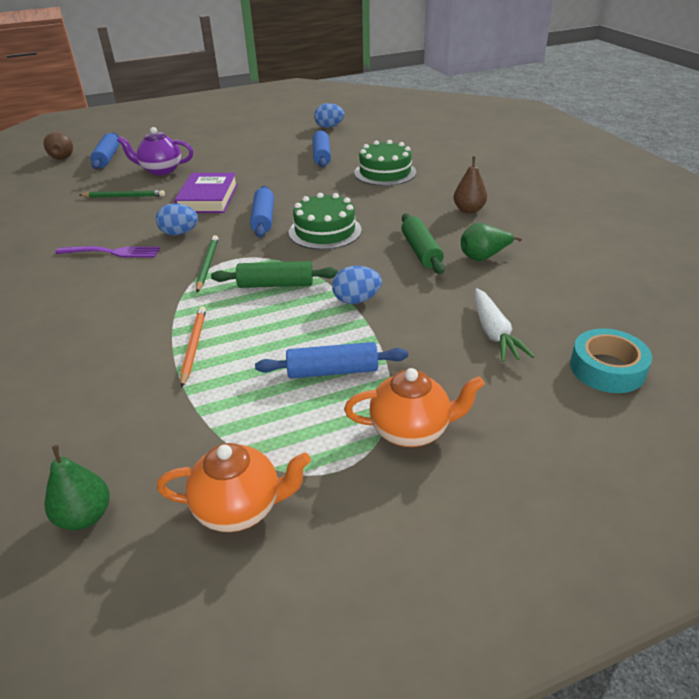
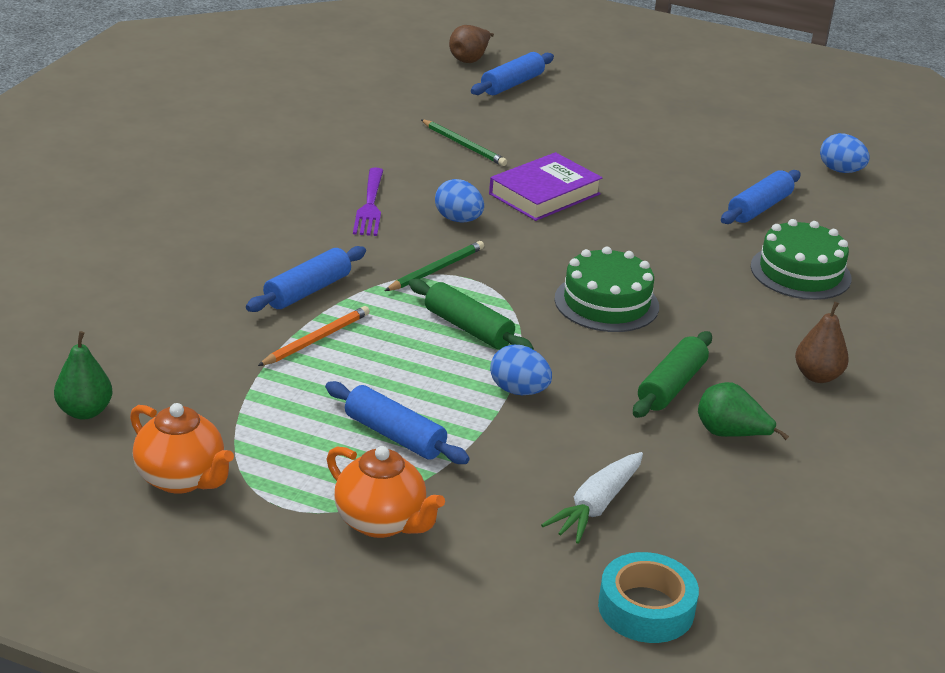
camera: 40 degrees right, 5 degrees down
(111, 252) = (370, 205): purple fork -> purple fork turned 45 degrees clockwise
(161, 170) = (545, 131): purple teapot -> none
(263, 219) = (564, 251): blue rolling pin -> blue rolling pin (307, 291)

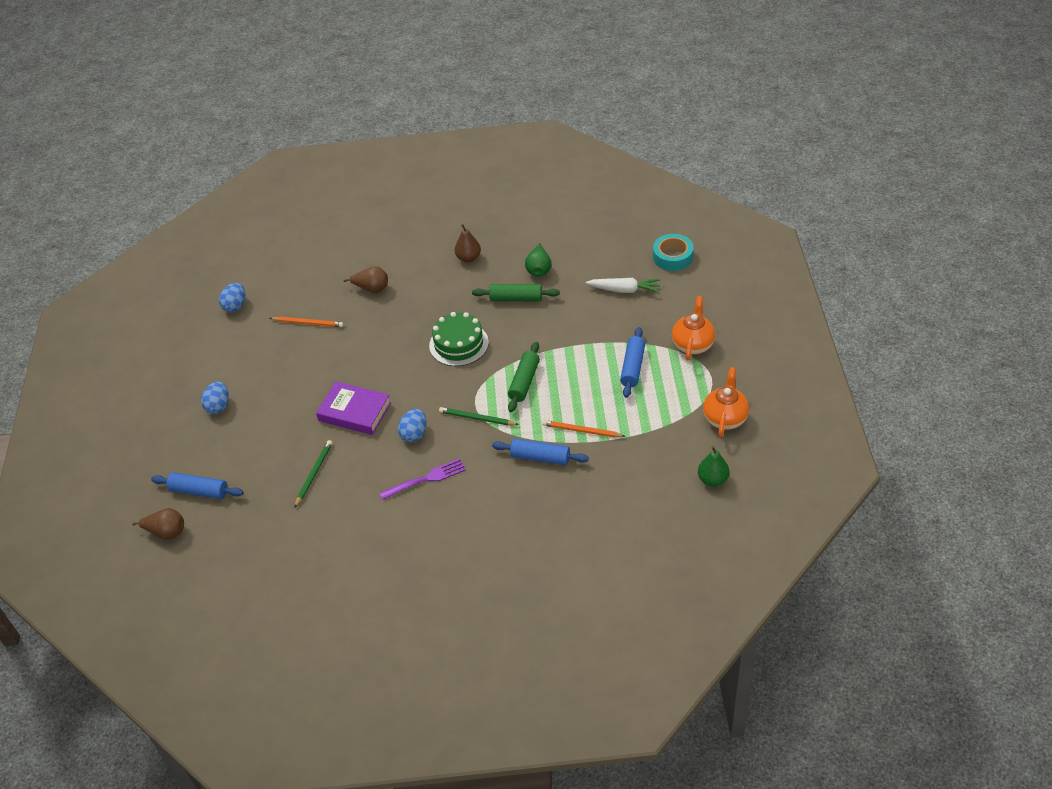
camera: 110 degrees left, 15 degrees up
(518, 391) = (563, 343): blue egg -> blue egg (218, 406)
(759, 208) = (308, 323): blue rolling pin -> orange pencil
(800, 272) = (372, 289): green cake -> brown pear

